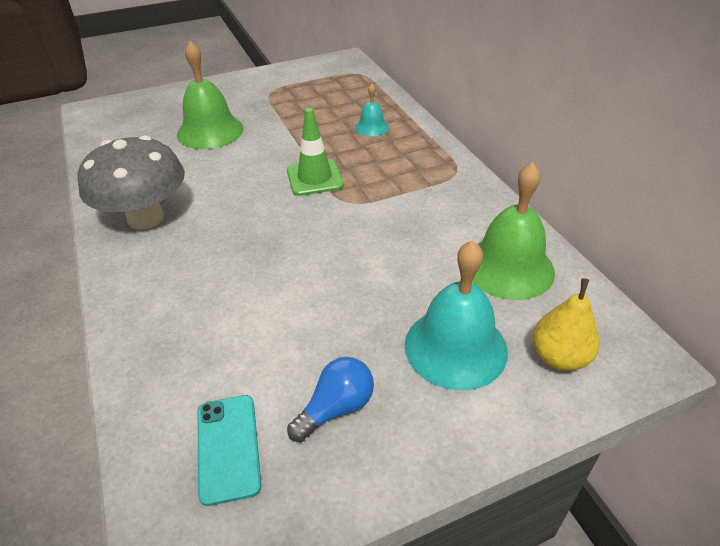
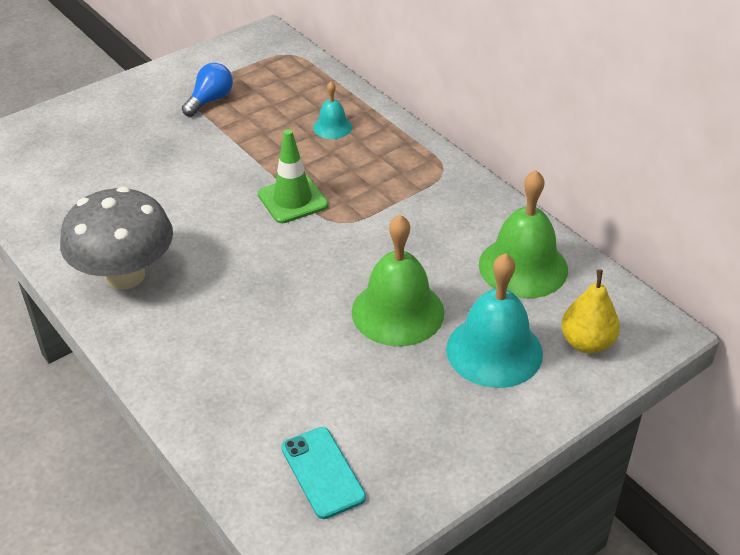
camera: 15 degrees left, 0 degrees up
(210, 131) = (143, 158): green bell -> green bell (398, 312)
(336, 408) = (405, 423): blue light bulb -> blue light bulb (210, 100)

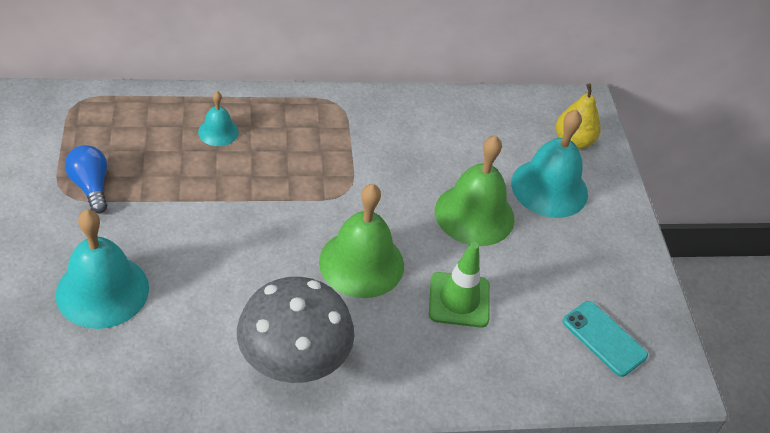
camera: 65 degrees left, 5 degrees up
(116, 153) = (102, 291): none -> turquoise bell
(292, 200) = (292, 204): green traffic cone -> green traffic cone (459, 300)
(322, 472) = (604, 339): turquoise phone -> turquoise phone turned 45 degrees clockwise
(523, 267) = (479, 126): green bell -> green bell (361, 263)

